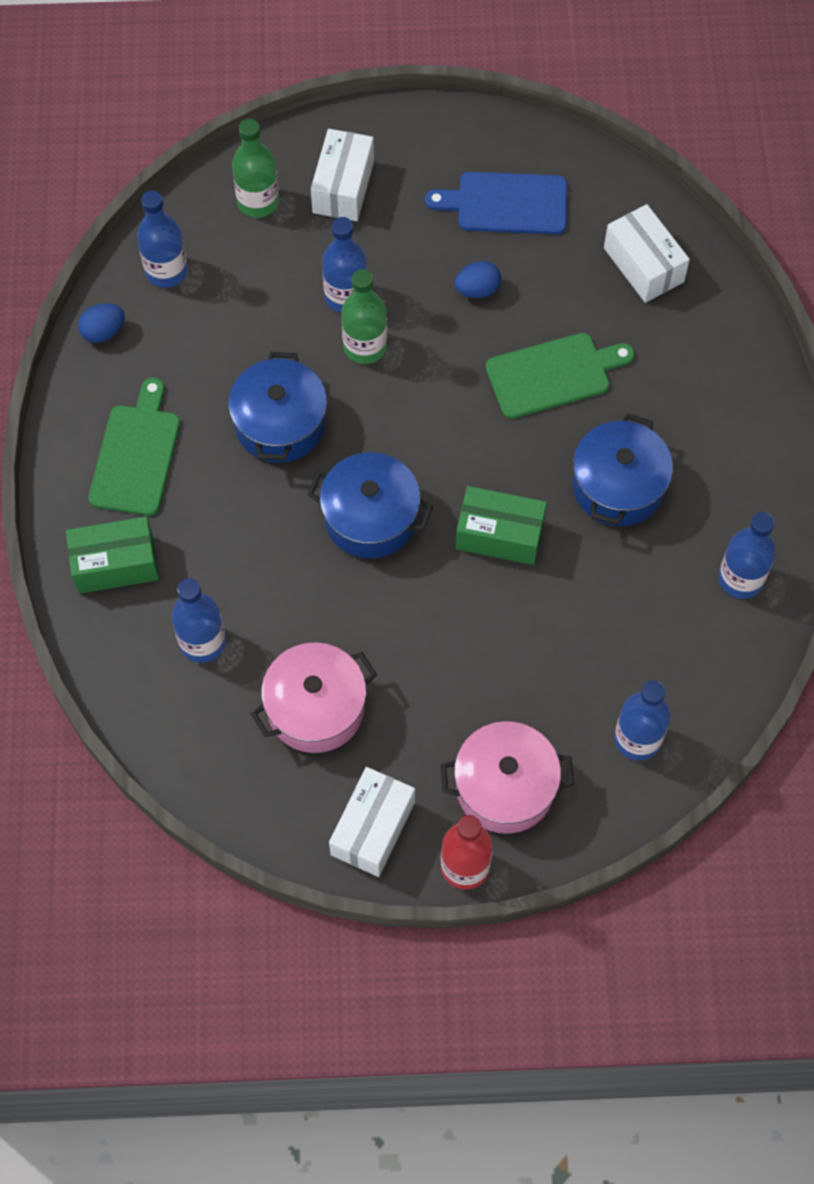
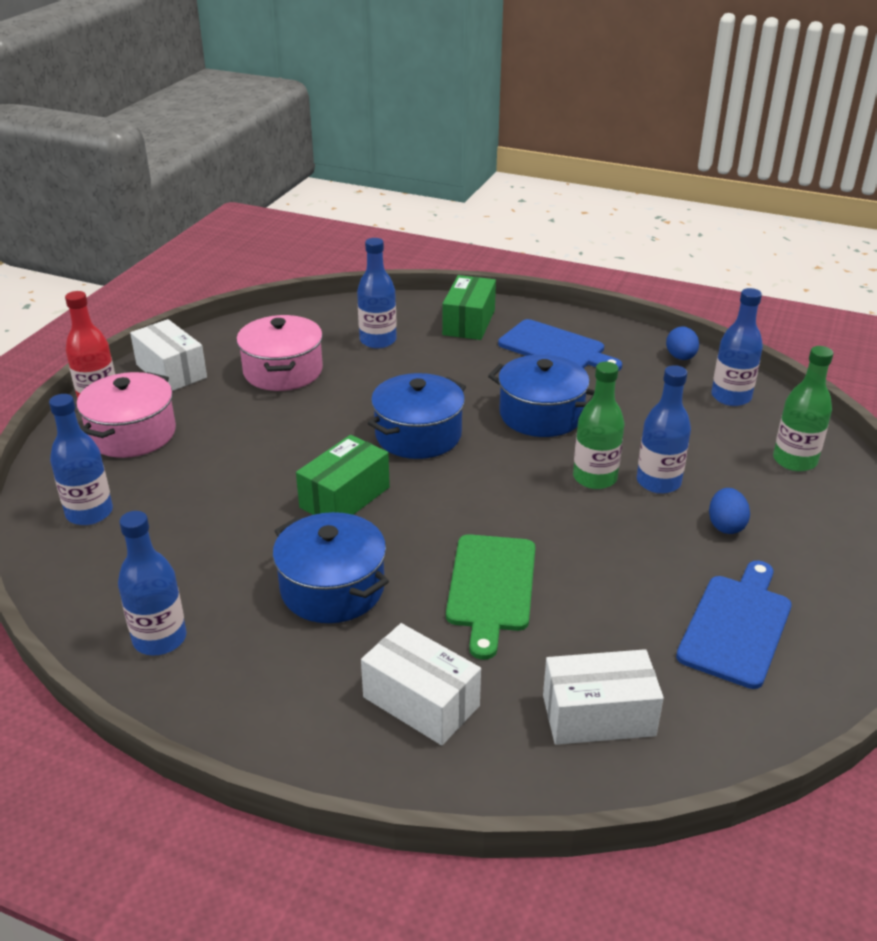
camera: 115 degrees right, 30 degrees down
(136, 454) = (555, 348): green cutting board -> blue cutting board
(343, 187) = (798, 516): white box -> white box (421, 701)
(477, 289) = (626, 567): blue egg -> blue egg (725, 525)

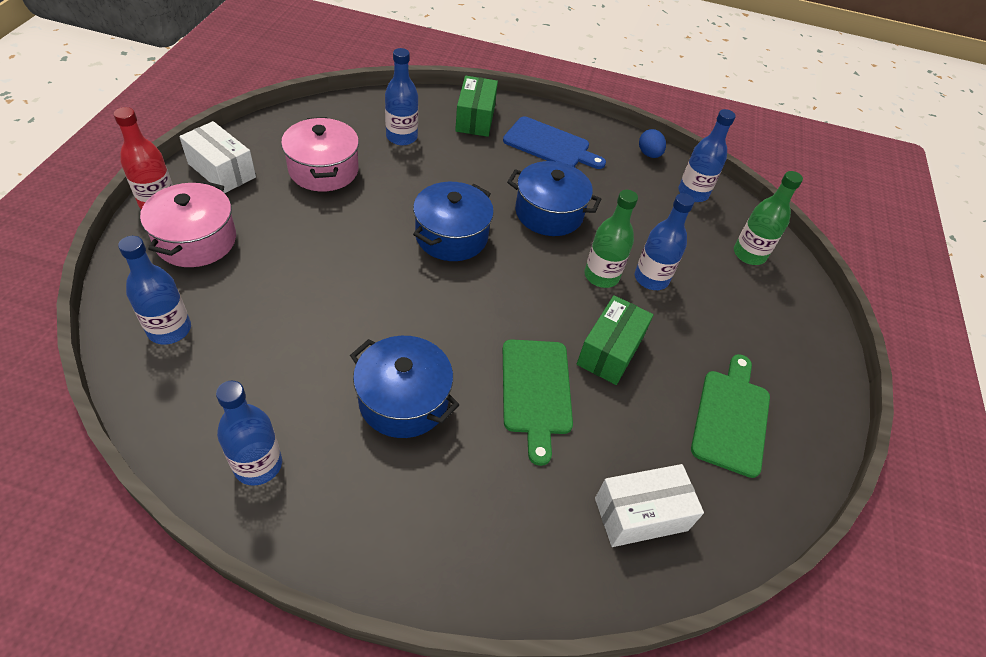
camera: 15 degrees left, 15 degrees up
(345, 497) = (399, 303): green box -> green box (610, 351)
(421, 701) = (497, 513): white box -> none
(725, 525) = (708, 319): blue egg -> none
(737, 626) = (731, 417): blue cutting board -> green cutting board

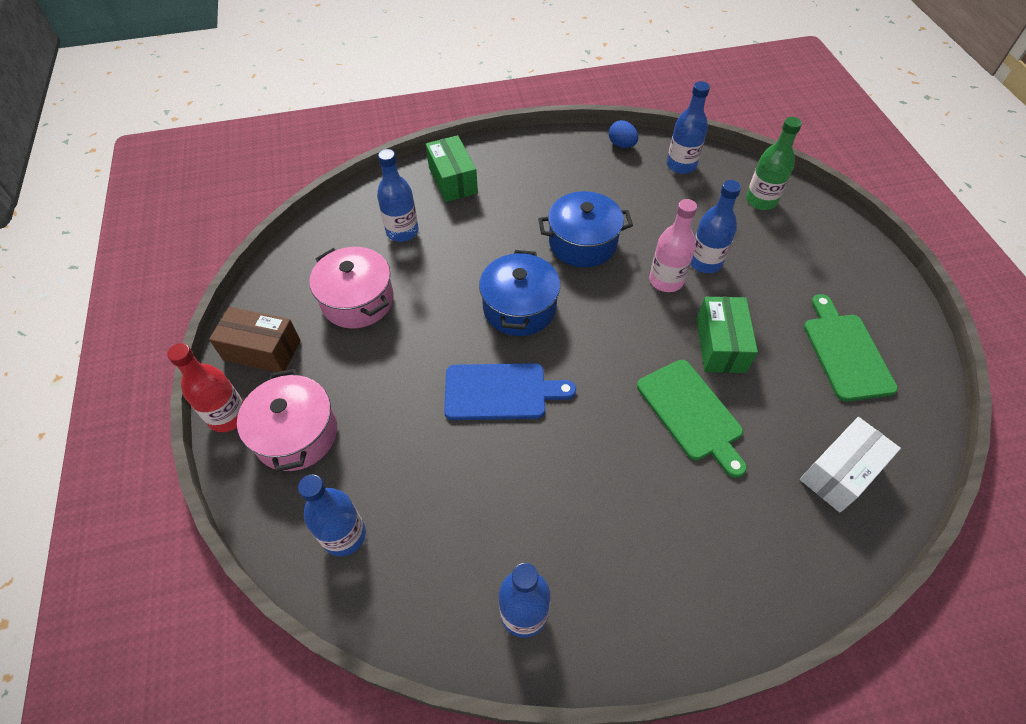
camera: 20 degrees left, 5 degrees up
(222, 170) = (262, 350): white box -> brown box
(403, 400) = (596, 483): blue pot -> none
(550, 145) = (535, 175): blue cutting board -> blue cutting board (500, 392)
(601, 276) = (666, 280): green bottle -> pink bottle

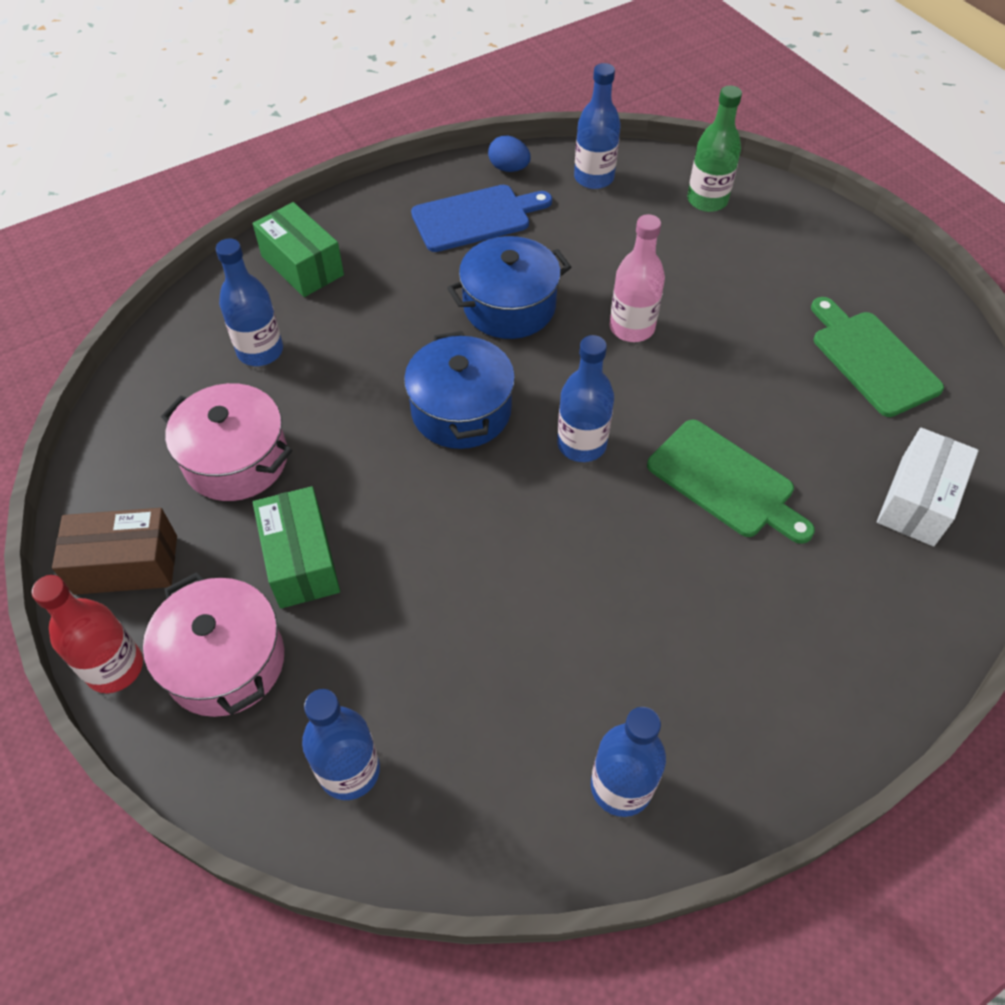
camera: 20 degrees left, 0 degrees up
(500, 392) = (480, 524): blue cutting board -> blue cutting board (476, 217)
(705, 262) = (670, 293): blue bottle -> blue bottle (581, 444)
(720, 345) = (727, 389): green box -> green box (301, 560)

